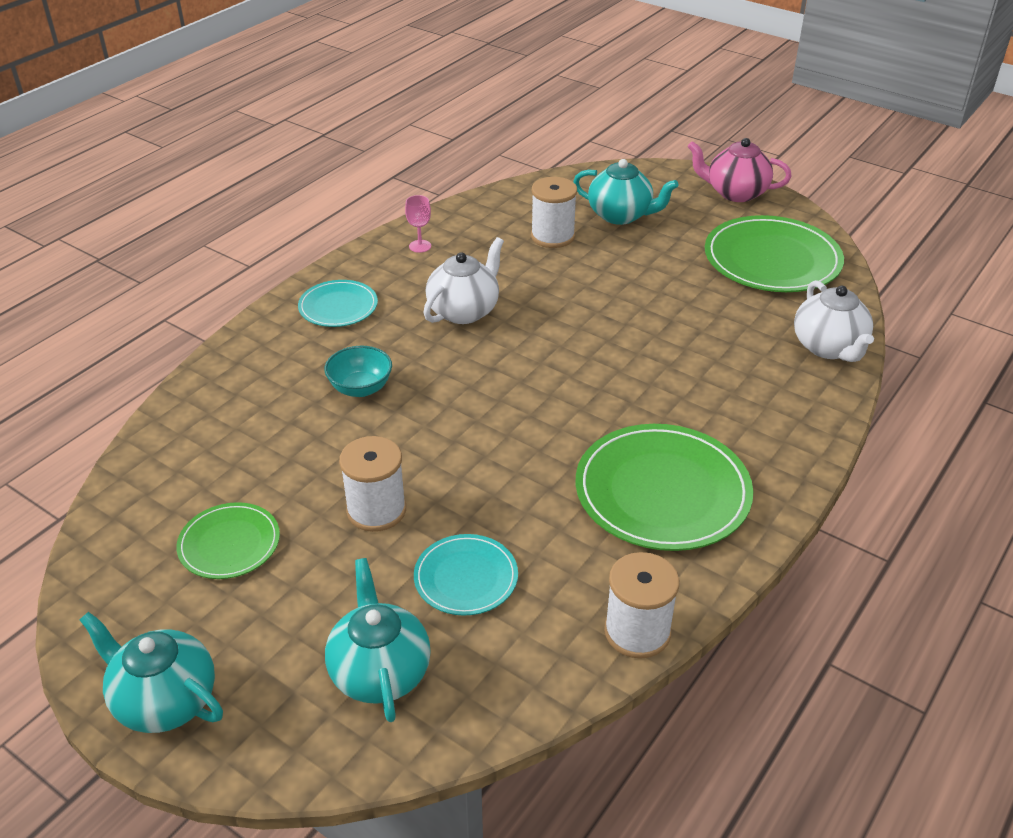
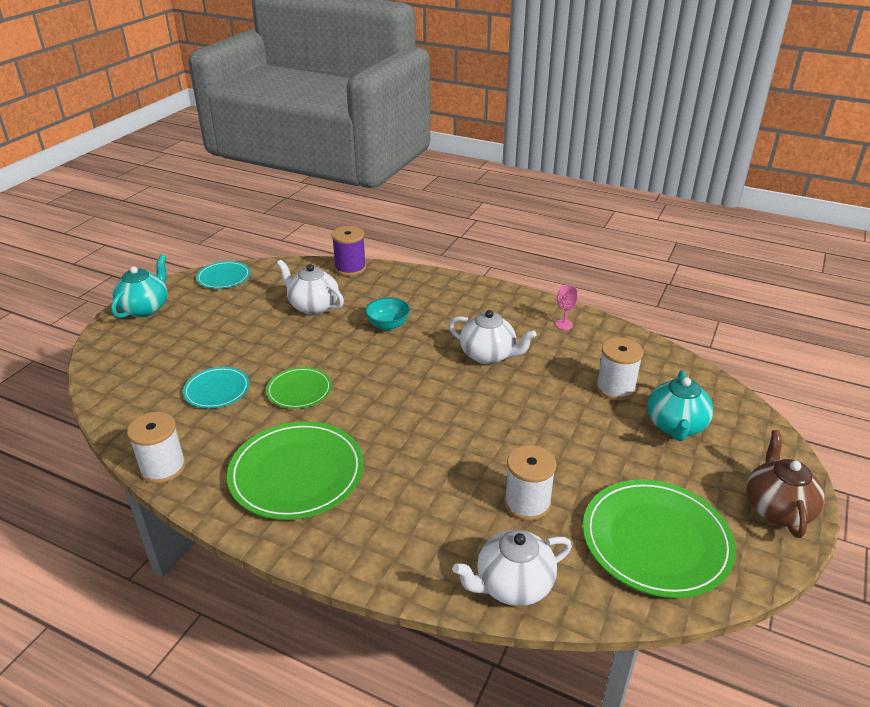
camera: 80 degrees right, 5 degrees down
(173, 415) = (350, 268): none -> purple spool
(229, 544) = (248, 305): green plate -> green plate (299, 390)
(272, 463) = (313, 306): none -> white teapot
(338, 306) = (473, 303): turquoise plate -> turquoise plate (223, 277)
(376, 510) = (275, 348): white spool -> white spool (527, 503)
(380, 671) = (150, 369): turquoise teapot -> none
(735, 193) = (777, 508): pink teapot -> brown teapot

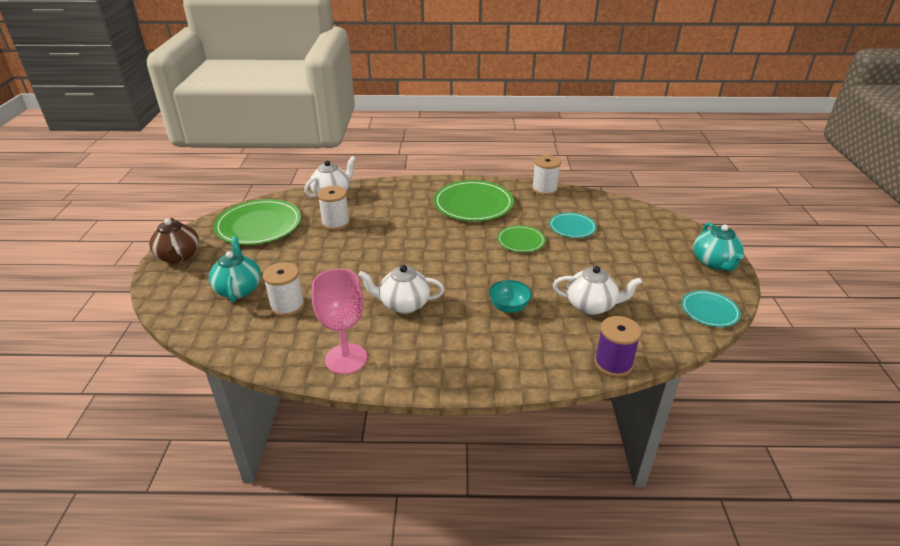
camera: 155 degrees right, 0 degrees up
(564, 324) = (346, 359): pink goblet -> pink goblet, size x2.24

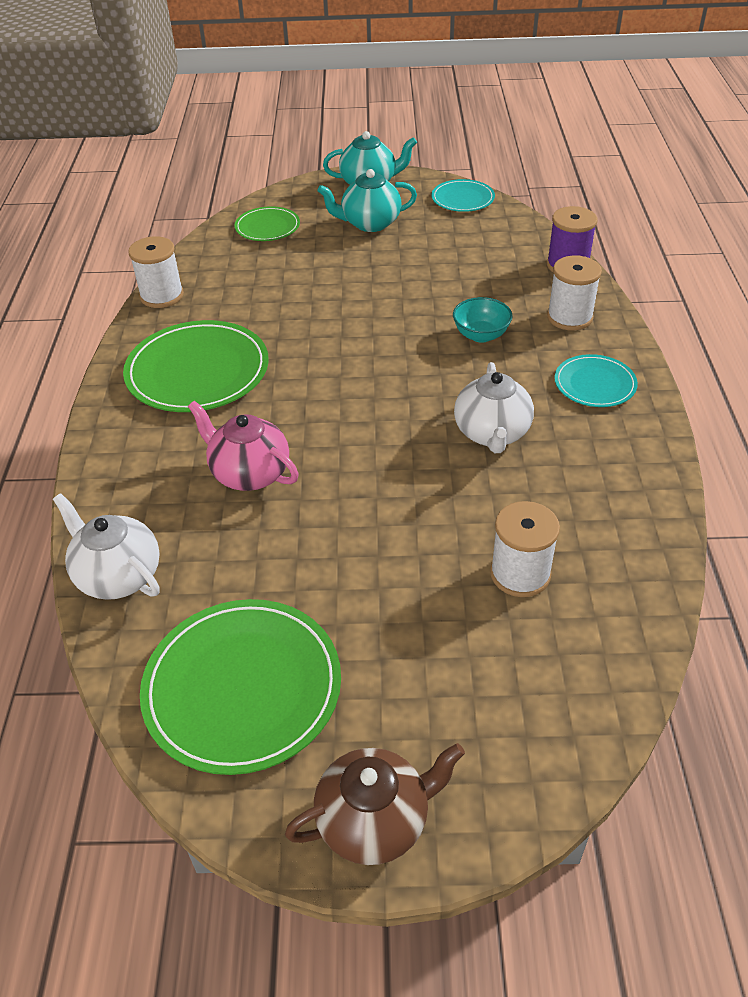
camera: 90 degrees left, 10 degrees up
(239, 289) = (482, 661): turquoise teapot -> turquoise teapot (369, 223)
(335, 223) = (245, 550): white spool -> white spool (569, 317)
(346, 359) = (626, 481): pink goblet -> none
(388, 222) = (249, 473): none -> pink teapot
(520, 241) = (318, 322): green plate -> green plate (267, 227)
(572, 227) = (282, 276): turquoise plate -> turquoise plate (594, 384)
(591, 305) = (466, 272): white teapot -> none

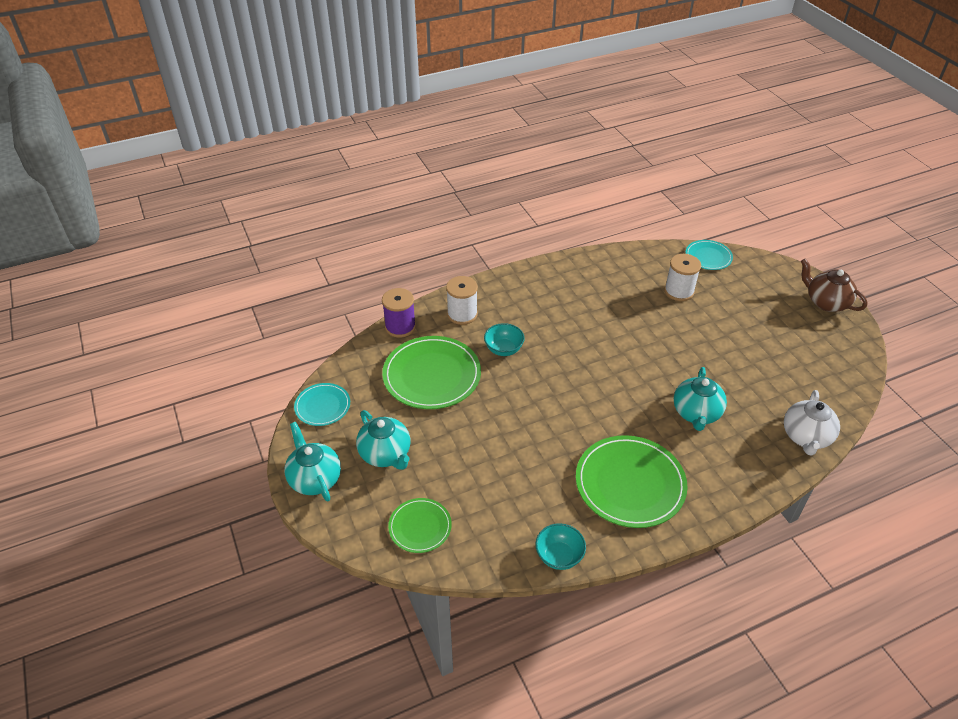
camera: 115 degrees left, 0 degrees up
(162, 296) = (559, 556): white spool -> turquoise bowl
(242, 687) = (814, 361): green plate -> green plate (432, 375)
(249, 473) = (696, 413): pink teapot -> turquoise teapot
(492, 433) = (591, 322): white teapot -> none
(594, 384) = (523, 292): turquoise plate -> turquoise plate (708, 257)

